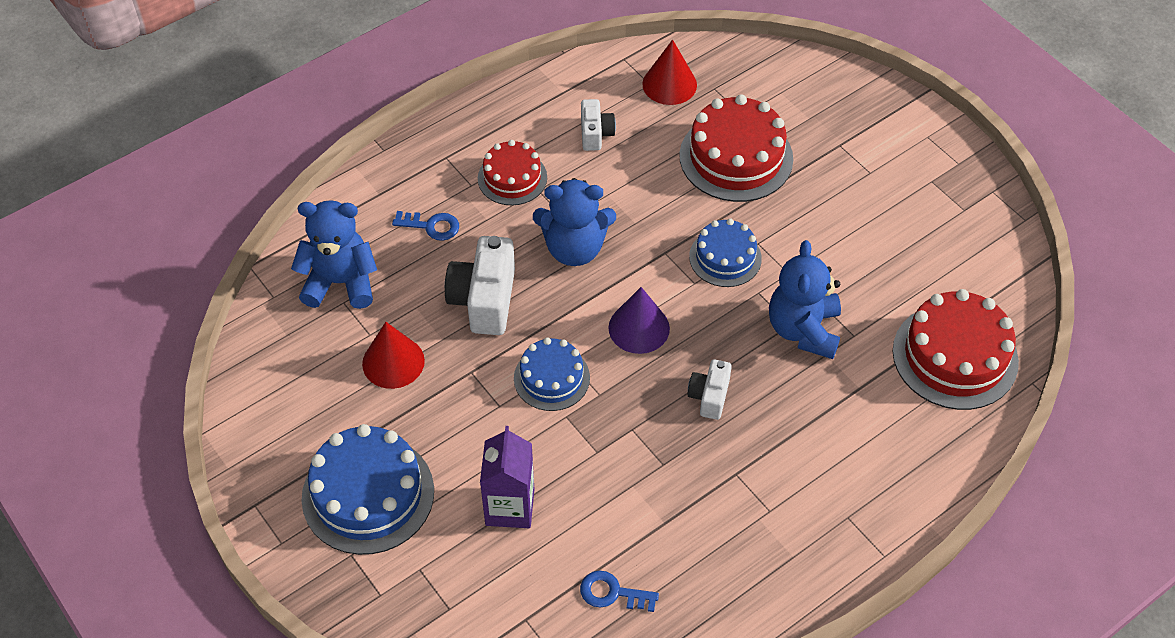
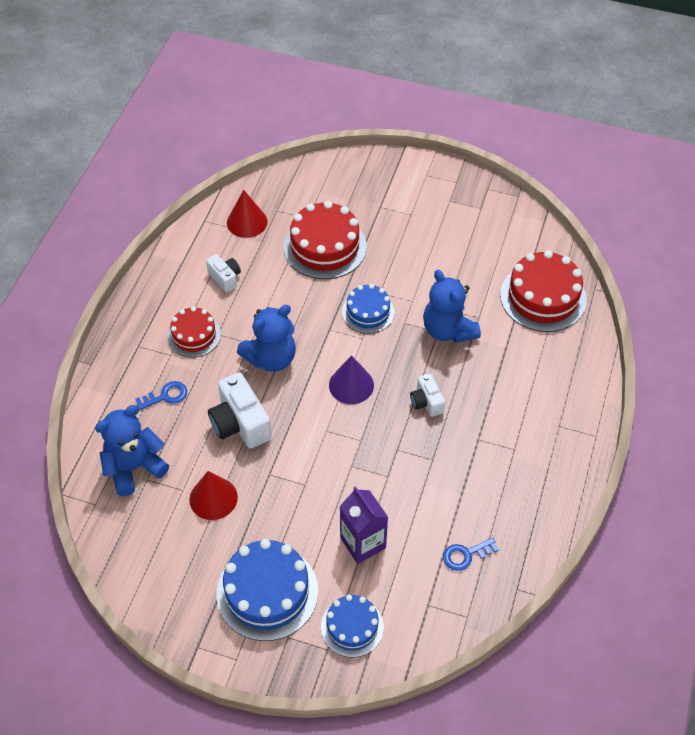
camera: 35 degrees left, 0 degrees up
(551, 378) = (323, 447): blue cake -> blue cake (352, 627)

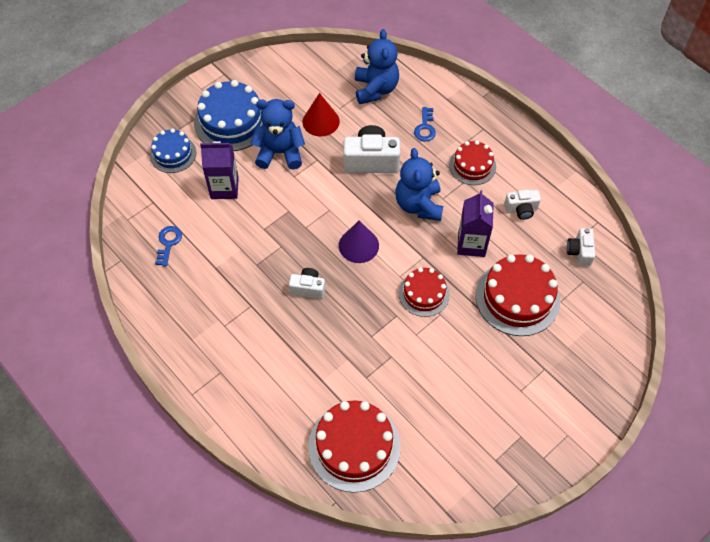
camera: 120 degrees right, 5 degrees up
(247, 222) = (579, 252): red cone -> white camera
(290, 299) = (471, 244): none -> purple carton
(368, 312) = (424, 294): blue cake -> red cake
(448, 330) = (367, 344): blue teddy bear -> blue teddy bear (280, 153)

